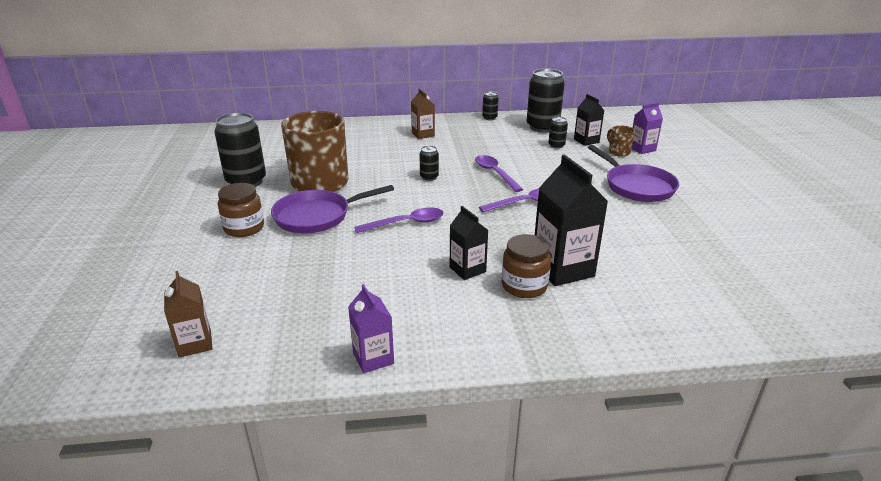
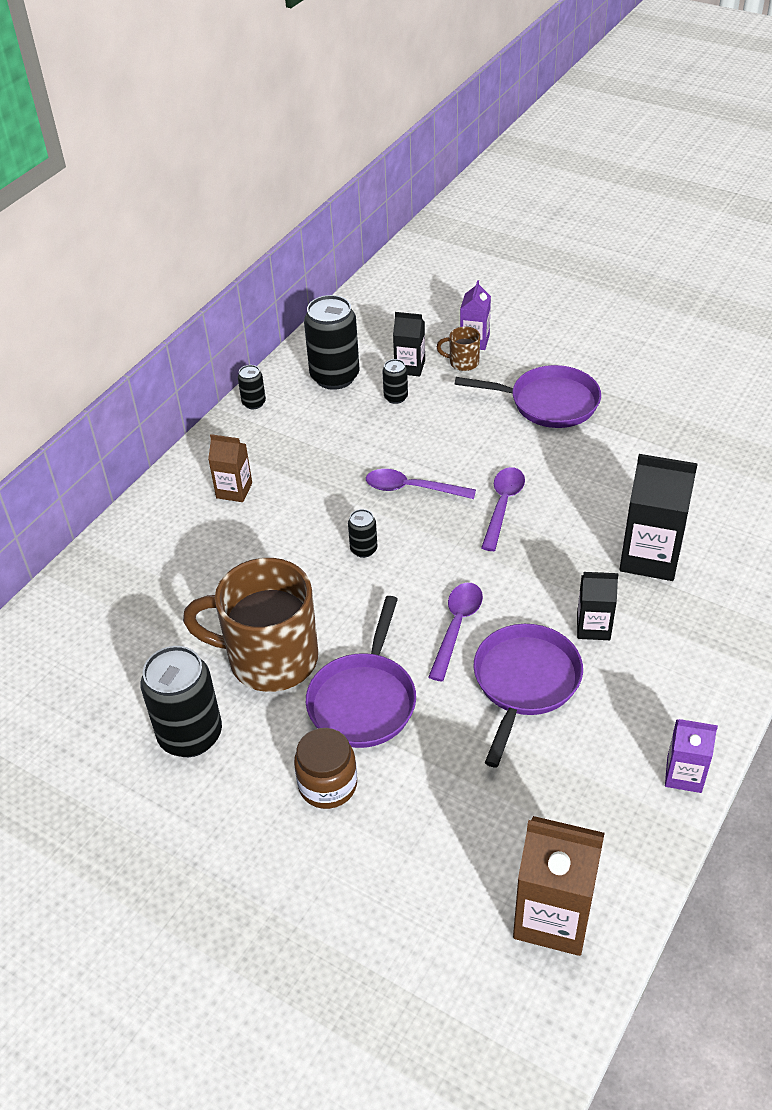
camera: 50 degrees left, 15 degrees up
(195, 343) = (553, 916): brown carton -> brown carton, size x1.72
(388, 261) = (524, 682): none -> purple pan
(524, 286) = (655, 602): brown jar -> none

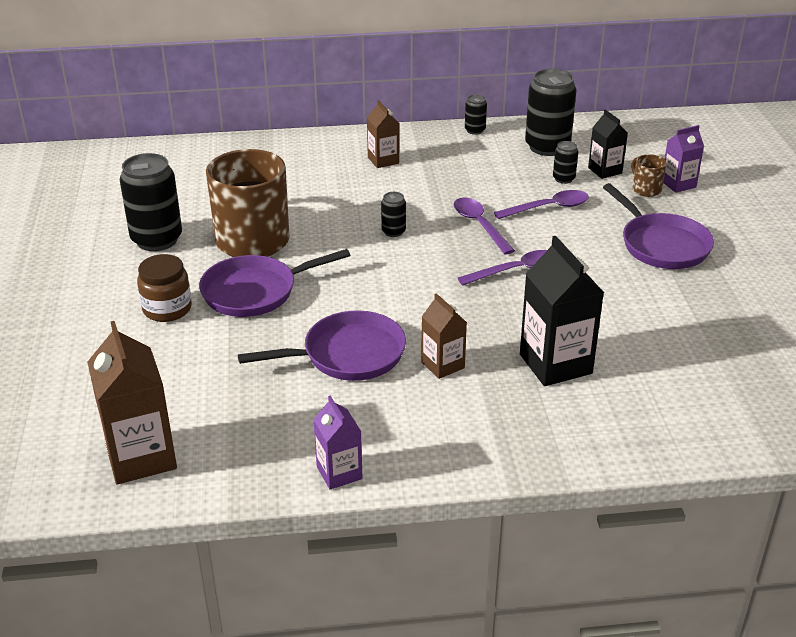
camera: 50 degrees right, 10 degrees down
(457, 626) = (367, 301): purple spoon -> purple spoon (548, 208)
(593, 627) = (443, 365): black carton -> brown carton

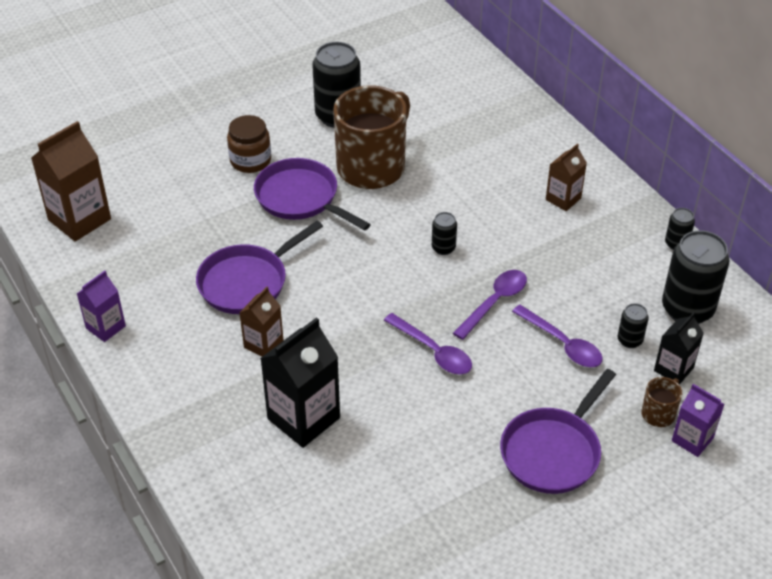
camera: 65 degrees right, 10 degrees up
(348, 354) = (247, 282): purple pan -> purple pan turned 90 degrees clockwise

